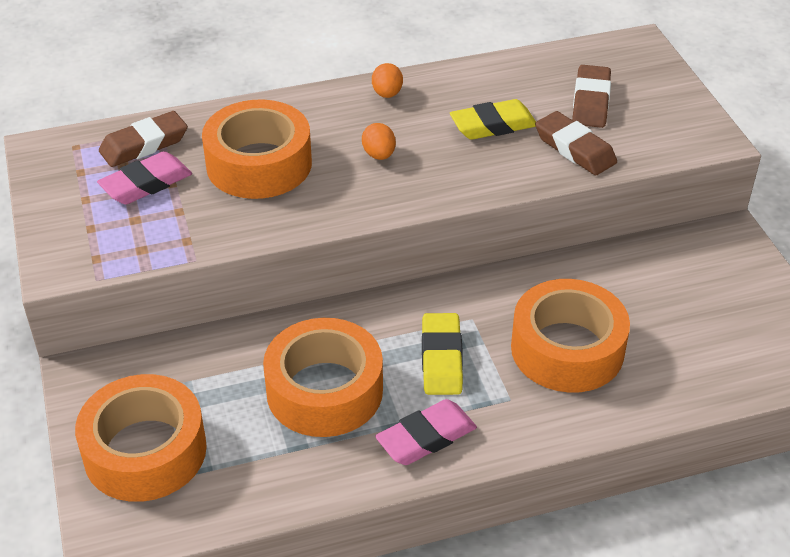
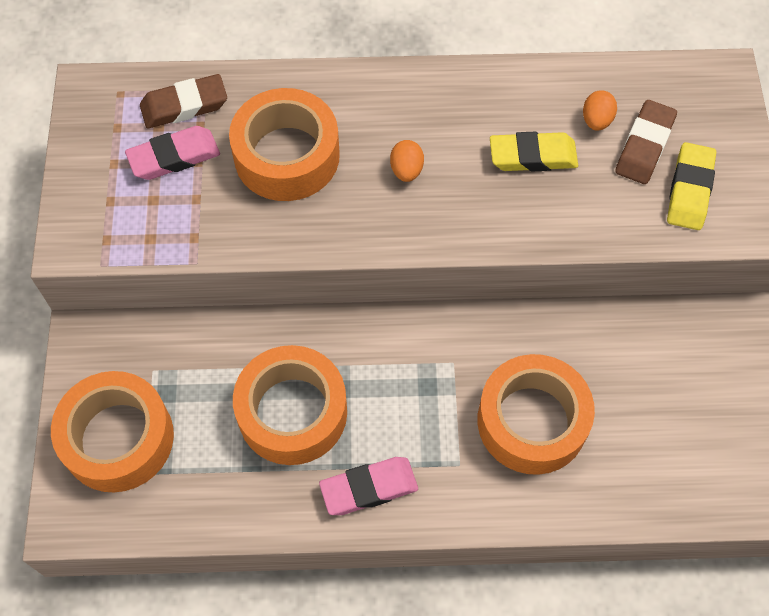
camera: 15 degrees right, 20 degrees up
(387, 94) = (439, 89): orange egg -> orange egg (596, 120)
(441, 359) = (410, 403): yellow eraser -> yellow eraser (689, 190)
(575, 149) = (605, 206): brown eraser -> none

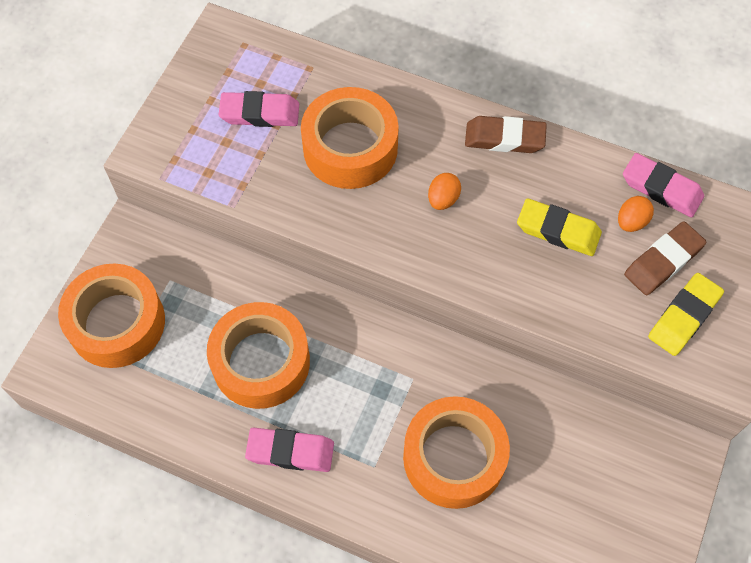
camera: 25 degrees right, 0 degrees up
(184, 106) = (289, 74): brown eraser -> brown eraser (504, 138)
(608, 78) = (661, 188): none -> pink eraser

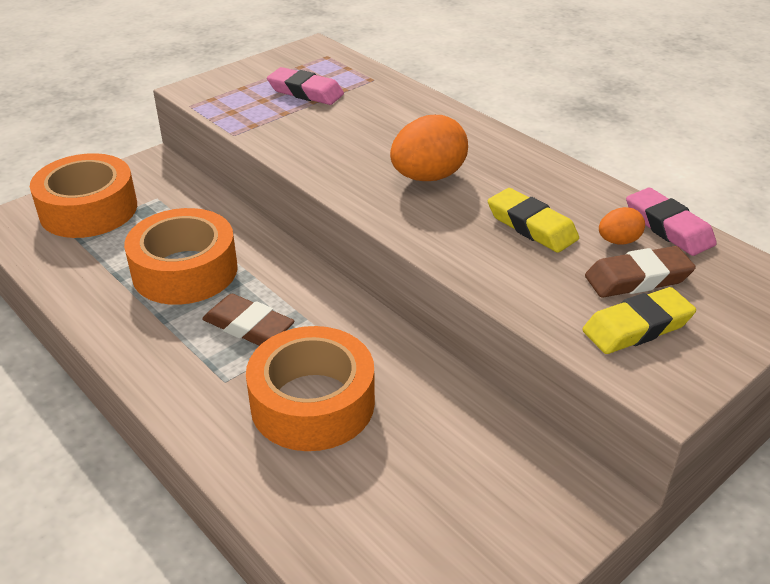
camera: 25 degrees right, 25 degrees down
(290, 451) = (154, 341): pink eraser -> none
(350, 148) = (366, 127): orange tape -> none
(443, 199) = (428, 177): orange egg -> orange egg, size x1.93
(504, 138) = (519, 156): brown eraser -> brown eraser (248, 326)

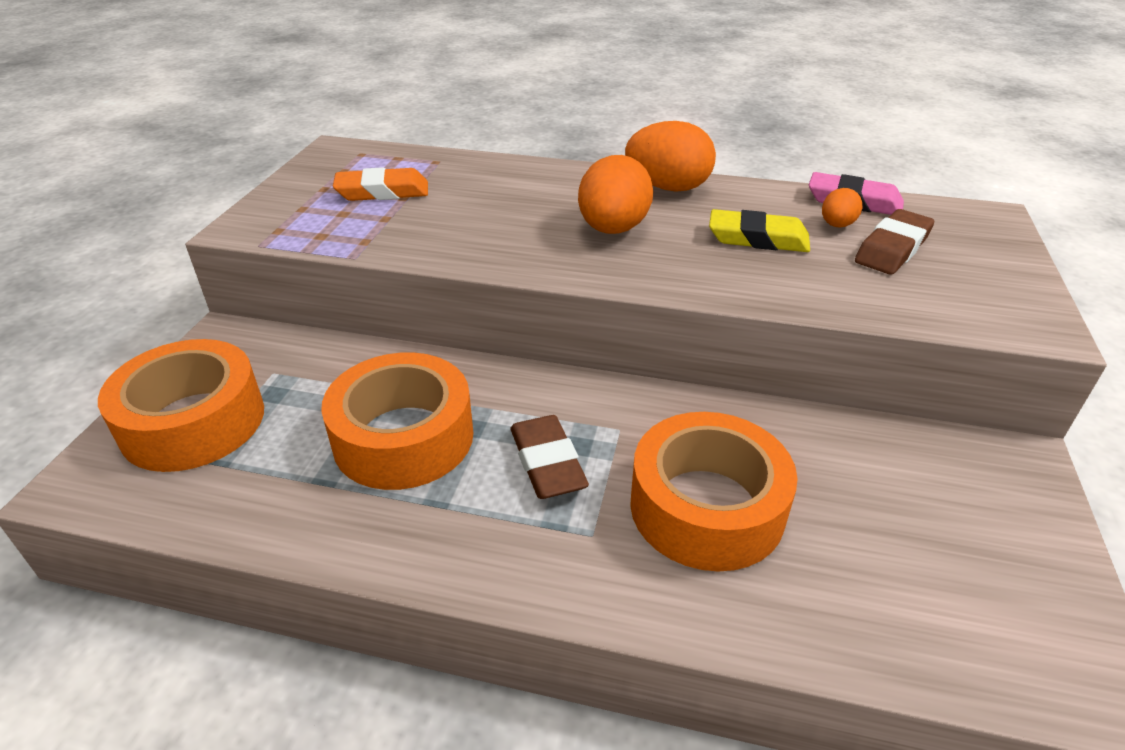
camera: 35 degrees left, 0 degrees up
(248, 326) = (547, 463): brown eraser -> brown eraser turned 75 degrees clockwise
(305, 92) = (382, 192): pink eraser -> orange eraser
(518, 159) = (668, 188): none -> orange egg
(637, 327) = (948, 287): yellow eraser -> none

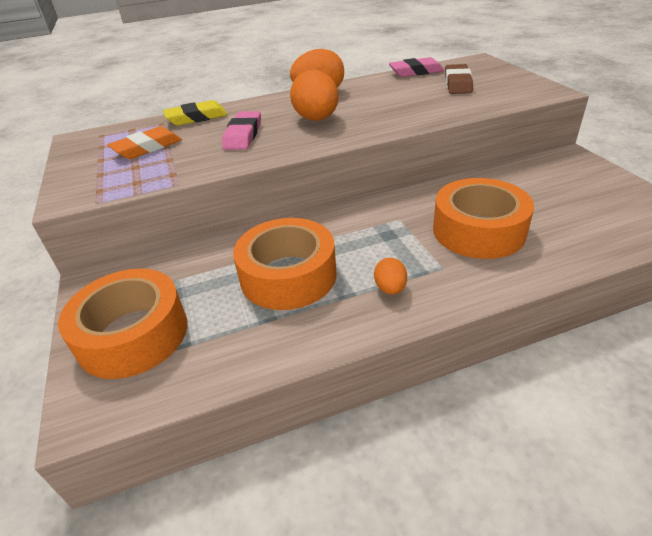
camera: 30 degrees left, 0 degrees up
(499, 217) = (243, 135): none -> pink eraser
(547, 463) = (382, 249): brown eraser -> none
(758, 238) = (394, 99): yellow eraser -> yellow eraser (196, 118)
(837, 225) = (422, 83): orange egg -> orange egg (390, 288)

